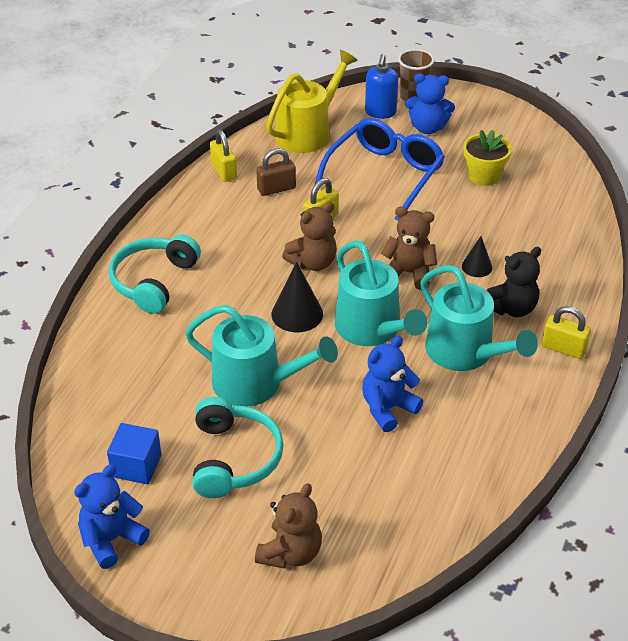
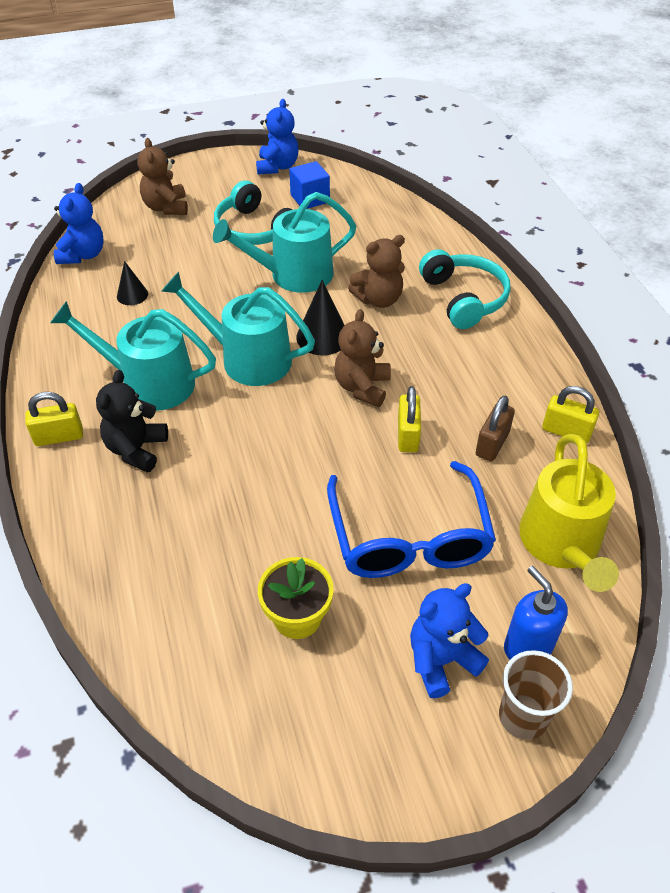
camera: 140 degrees right, 5 degrees up
(388, 408) = (178, 309): blue teddy bear -> blue teddy bear (83, 255)
(409, 273) = (265, 429): brown teddy bear -> brown teddy bear (379, 299)
(477, 267) = (204, 476): black cone -> black cone (132, 295)

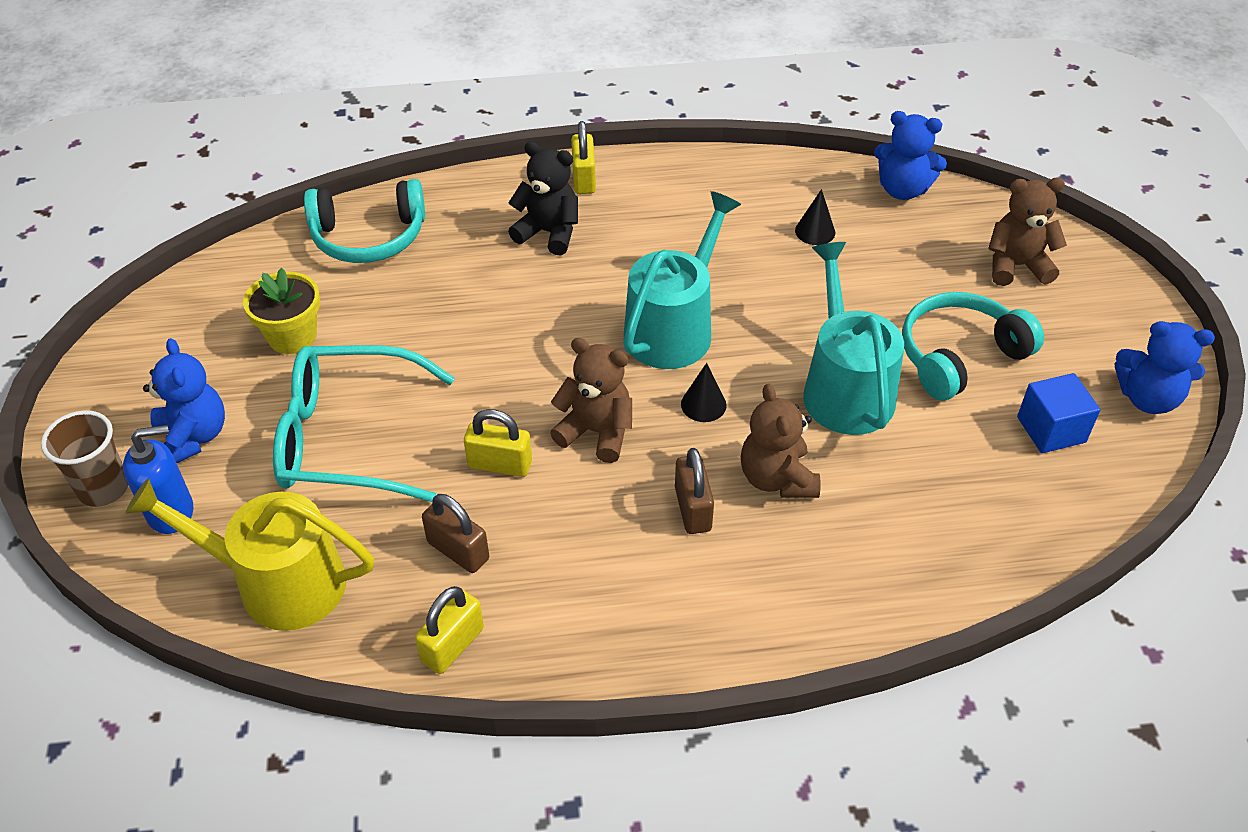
camera: 100 degrees right, 0 degrees up
(150, 383) = (649, 244): turquoise watering can -> none
(322, 337) = (703, 404): black cone -> black cone, size x0.62
(409, 537) = (348, 438): blue glasses -> turquoise glasses
(415, 333) = (693, 509): none -> brown padlock
(464, 298) = (767, 588): turquoise headphones -> turquoise headphones (369, 236)

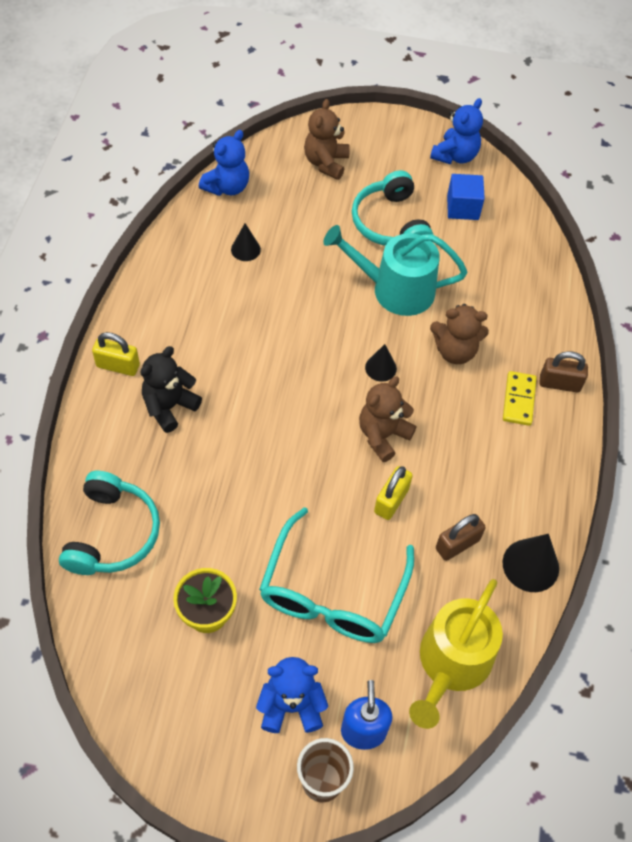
camera: 75 degrees left, 10 degrees up
(453, 645) = (530, 565): yellow padlock -> black cone
(674, 328) = (304, 361): turquoise watering can -> none
(693, 509) = (464, 403): brown padlock -> brown padlock (559, 383)
(731, 574) = (519, 400): none -> yellow domino

